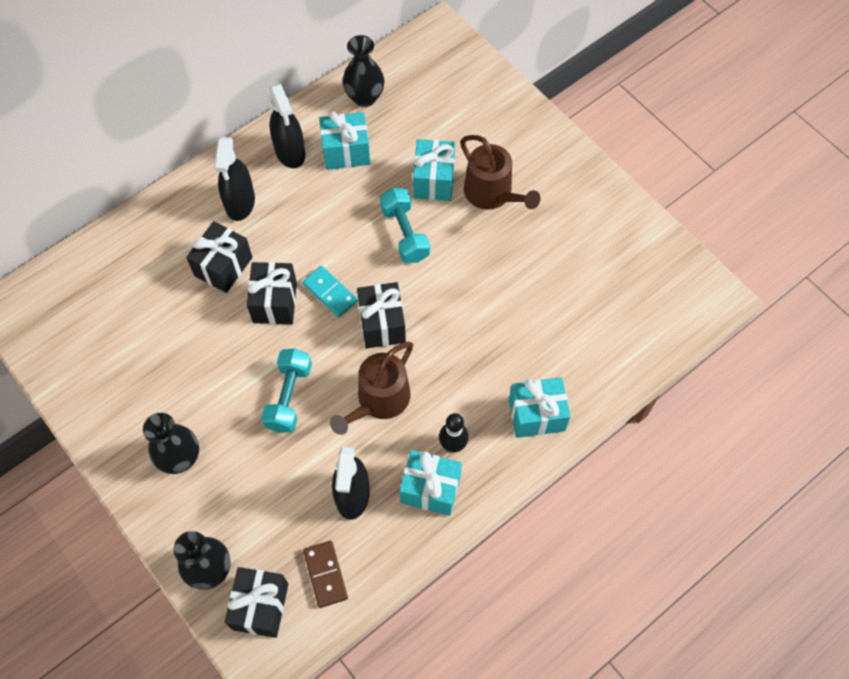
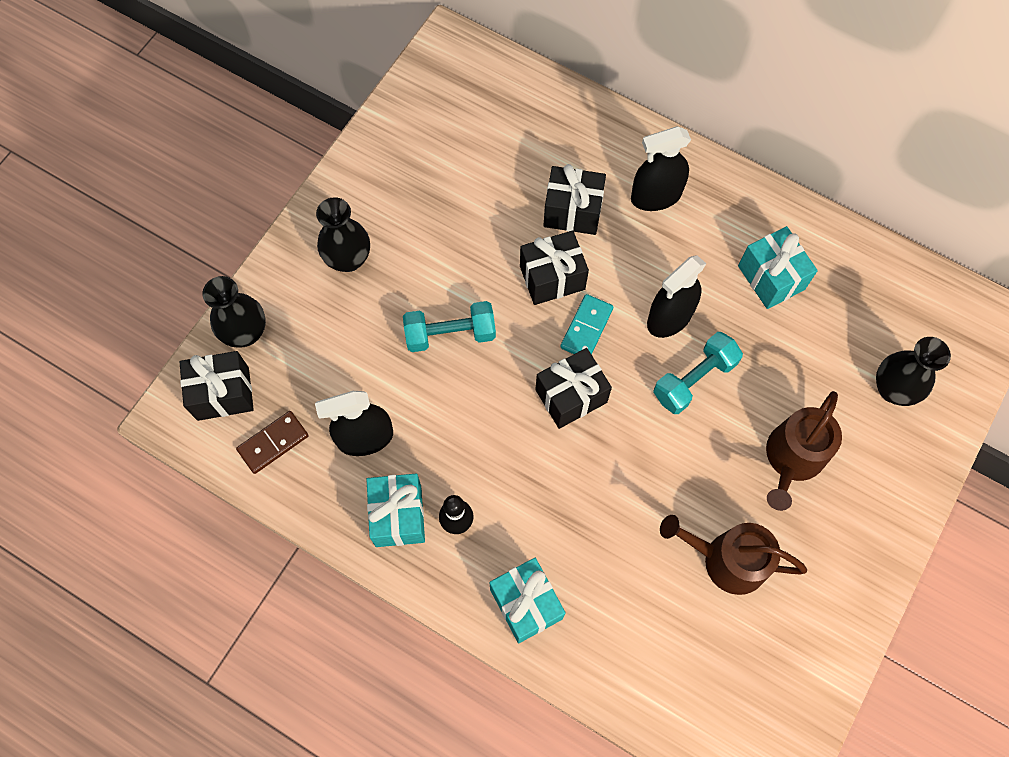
camera: 70 degrees right, 5 degrees up
(290, 152) = (742, 220): black spray bottle -> black spray bottle (669, 317)
(364, 97) = (854, 270): black vase -> black vase (893, 389)
(379, 400) = (480, 426): brown watering can -> brown watering can (727, 560)
(434, 180) = (778, 386): turquoise gift -> none

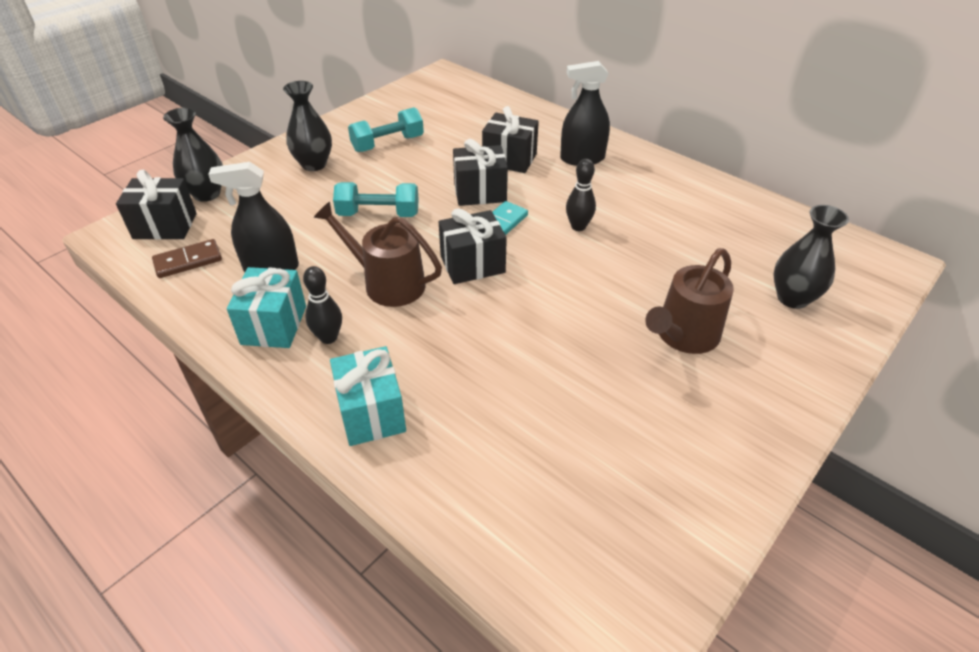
camera: 10 degrees right, 25 degrees down
(669, 317) = (578, 226): black spray bottle -> black bowling pin
(694, 379) = (593, 268): turquoise dumbbell -> turquoise dumbbell (387, 144)
(727, 560) = (601, 407): brown watering can -> brown watering can (388, 283)
(771, 277) = (676, 213): turquoise gift -> none

